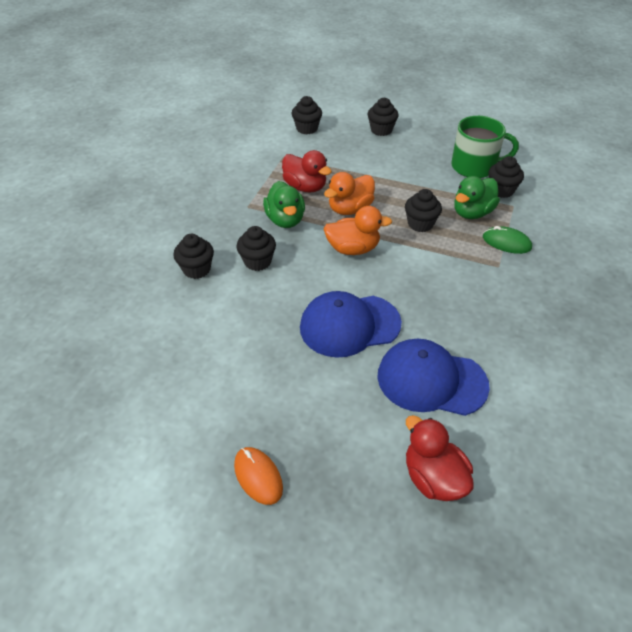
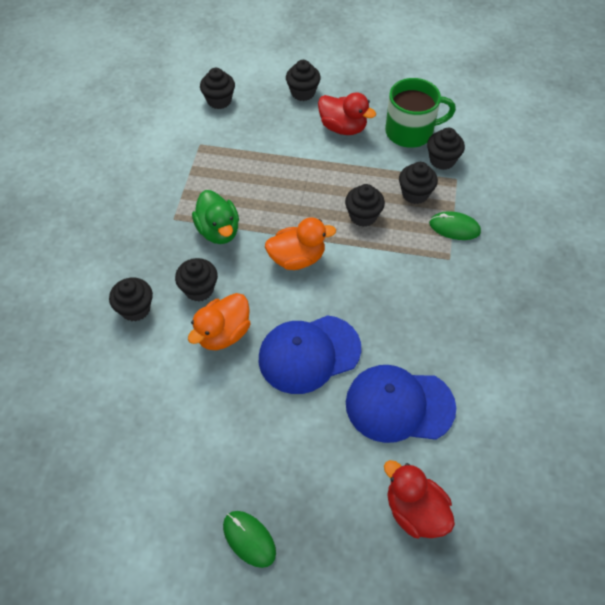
camera: 10 degrees left, 10 degrees up
(258, 476) = (249, 539): orange mouse -> green mouse
(305, 187) = (232, 183): red duck -> red duck (343, 128)
(350, 209) = (285, 206): orange duck -> orange duck (223, 334)
(472, 213) = (415, 194): green duck -> black cupcake

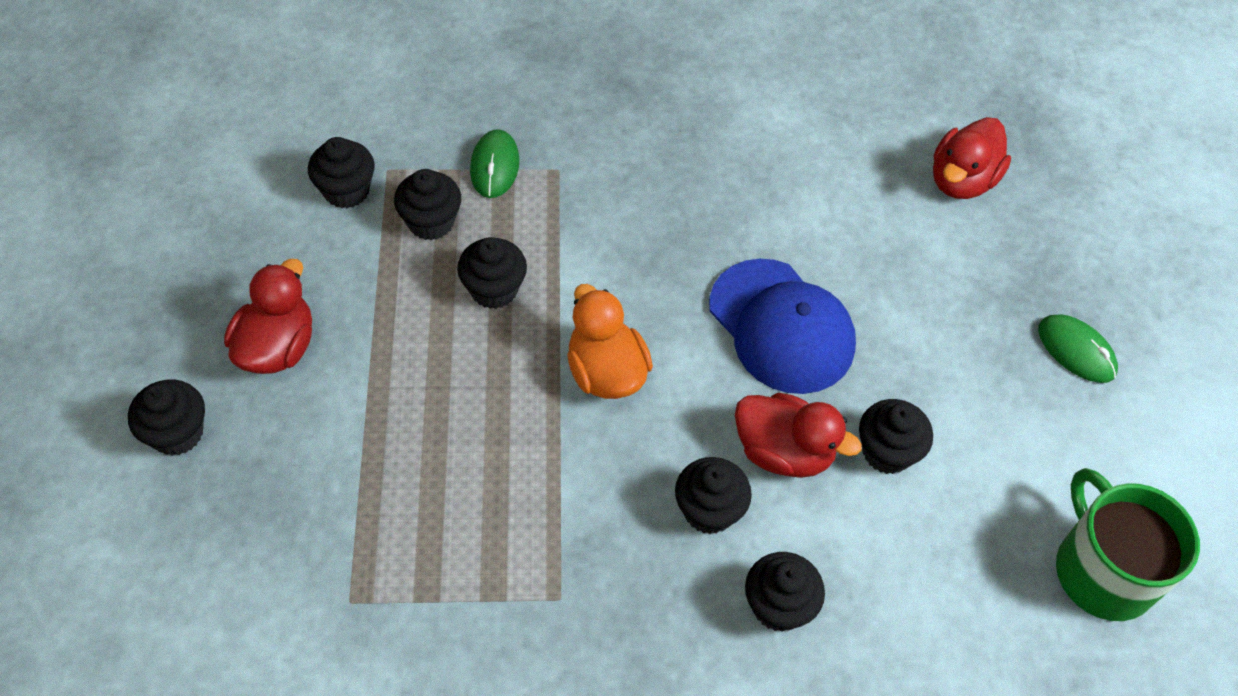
camera: 105 degrees left, 0 degrees up
(218, 231) = (573, 510): green duck -> none
(219, 101) = (210, 595): black cupcake -> black cupcake (887, 451)
(223, 334) = (783, 452): orange duck -> red duck
(249, 539) = (1076, 350): green mouse -> green mouse turned 75 degrees counterclockwise
(399, 405) = (825, 209): blue cap -> none
(410, 132) = (279, 241): green mug -> green mug (1103, 570)

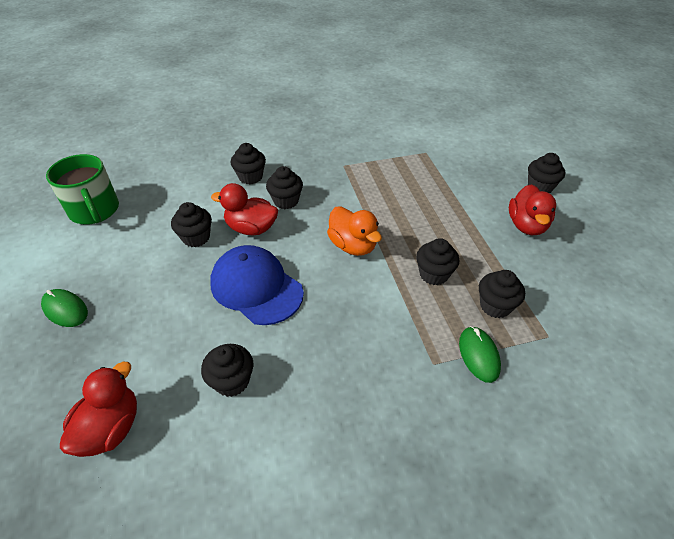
camera: 170 degrees right, 10 degrees down
(346, 191) = (562, 315): black cupcake -> black cupcake (232, 381)

